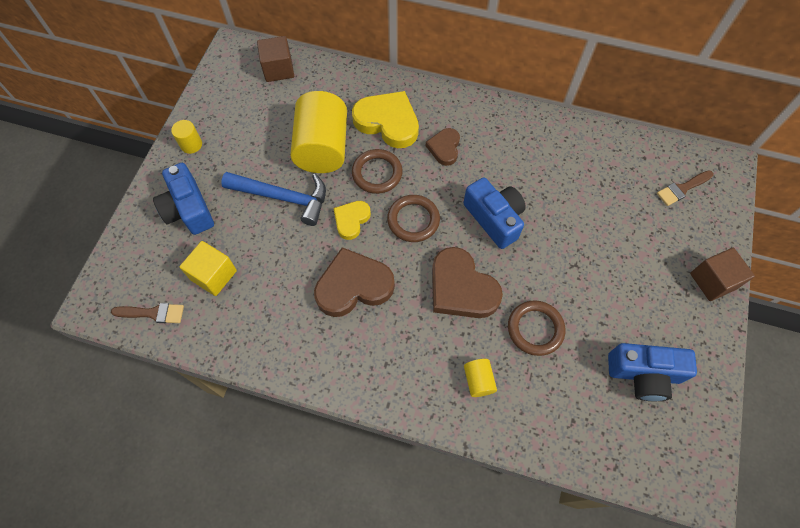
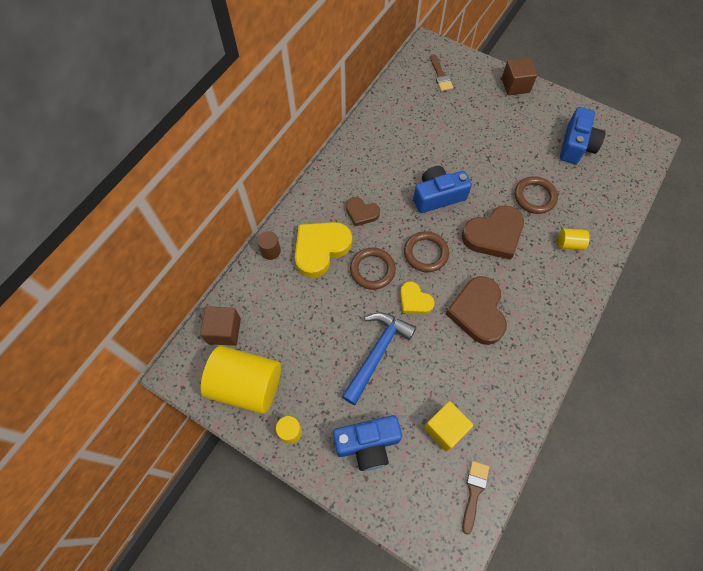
camera: 75 degrees left, 0 degrees up
(322, 148) = (332, 309): yellow cylinder -> yellow cylinder (246, 385)
(372, 81) = (270, 251): none -> brown cylinder

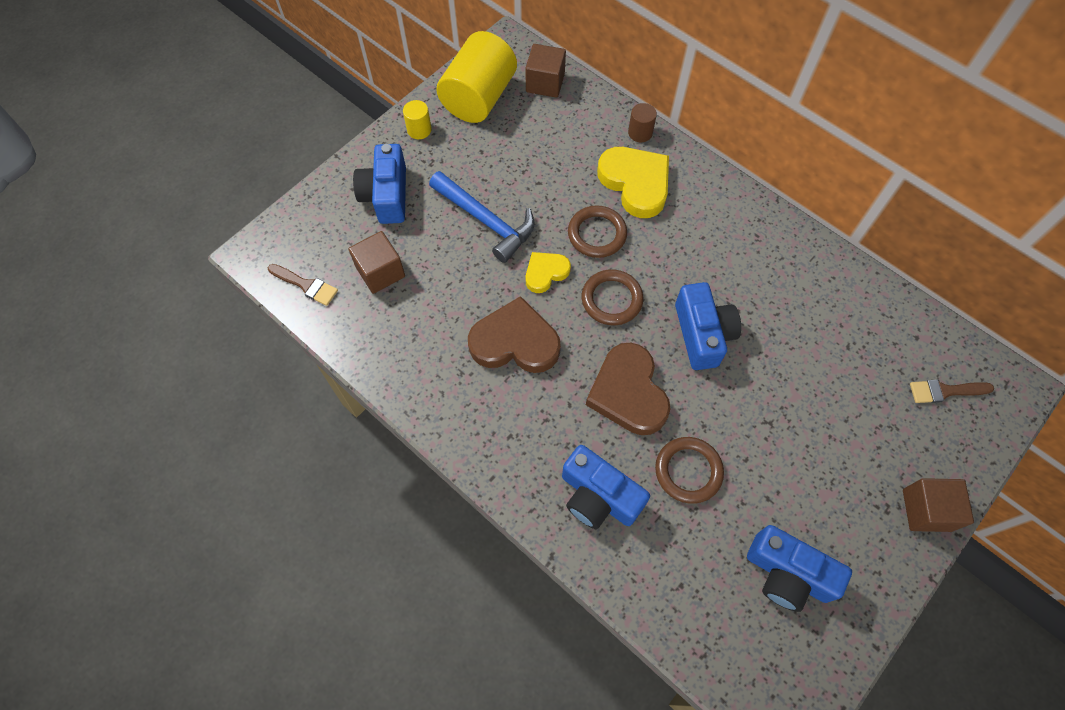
camera: 100 degrees right, 0 degrees up
(361, 213) = (684, 235): brown heart -> none
(445, 429) = (380, 272): yellow cube -> brown cube
(569, 244) = (598, 496): yellow cylinder -> blue camera

